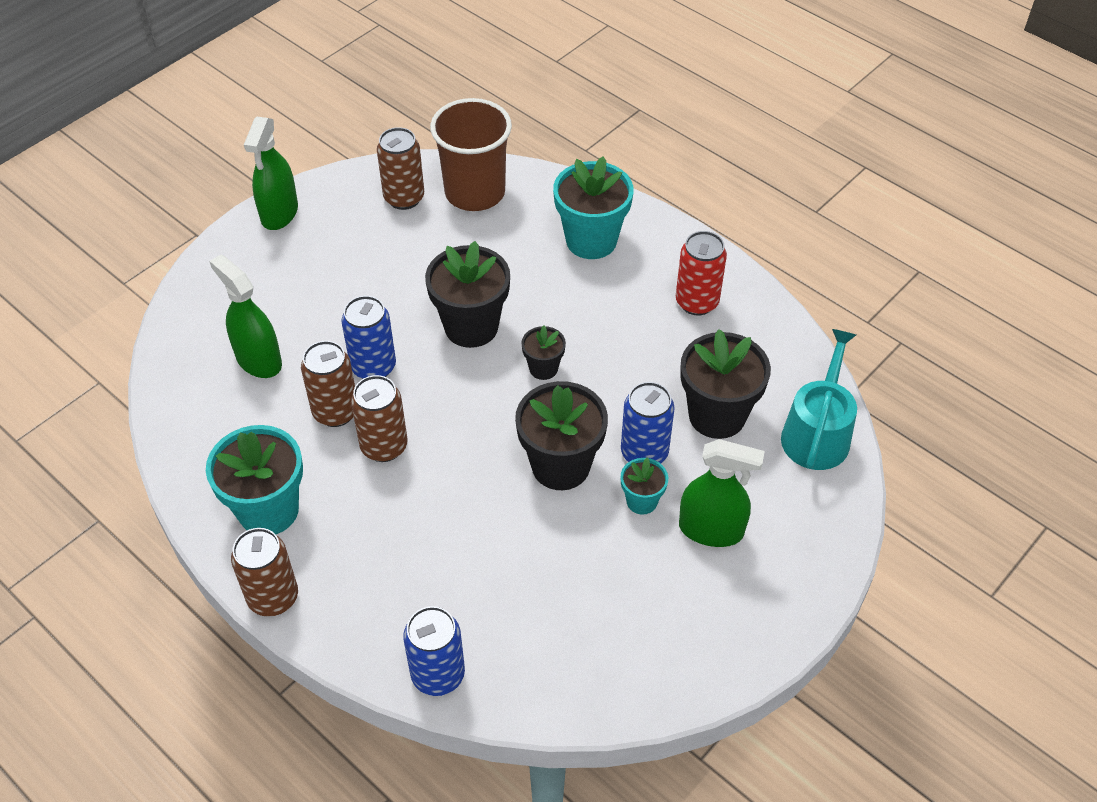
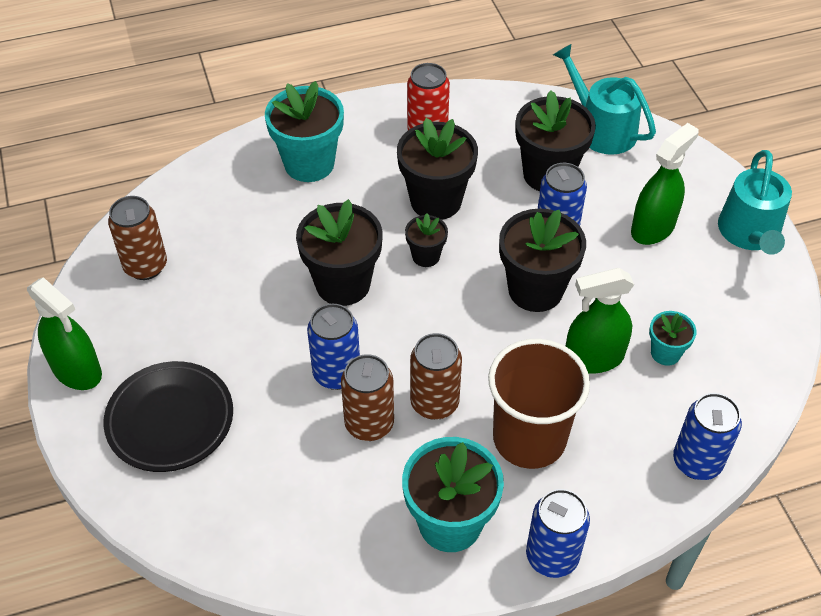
camera: 60 degrees left, 0 degrees up
(258, 360) = (259, 462): green spray bottle -> green spray bottle (593, 358)
(266, 288) = (170, 420): none -> black plate
(273, 597) = (552, 556): brown can -> blue can
(475, 192) = (185, 214): brown cup -> brown cup (529, 438)
(615, 346) = (436, 201): none -> black flower pot
(641, 501) = (602, 256): turquoise flower pot -> turquoise flower pot (665, 353)
(770, 619) = (750, 233): none -> turquoise watering can

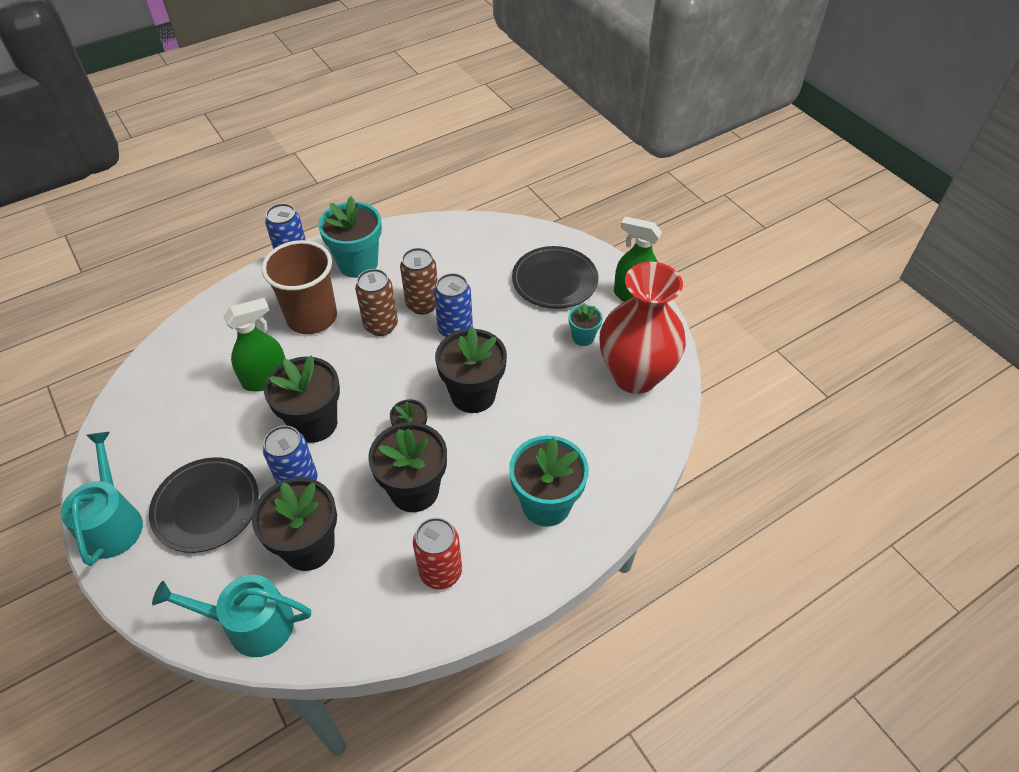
camera: 165 degrees right, 0 degrees up
(145, 266) = (635, 375): brown can -> red vase
(601, 129) = (251, 624): turquoise watering can -> turquoise watering can turned 150 degrees clockwise
(653, 228) = (206, 507): green spray bottle -> black plate
(665, 353) = (209, 394): turquoise flower pot -> turquoise flower pot (583, 337)
(697, 462) = (196, 325): blue can -> none

